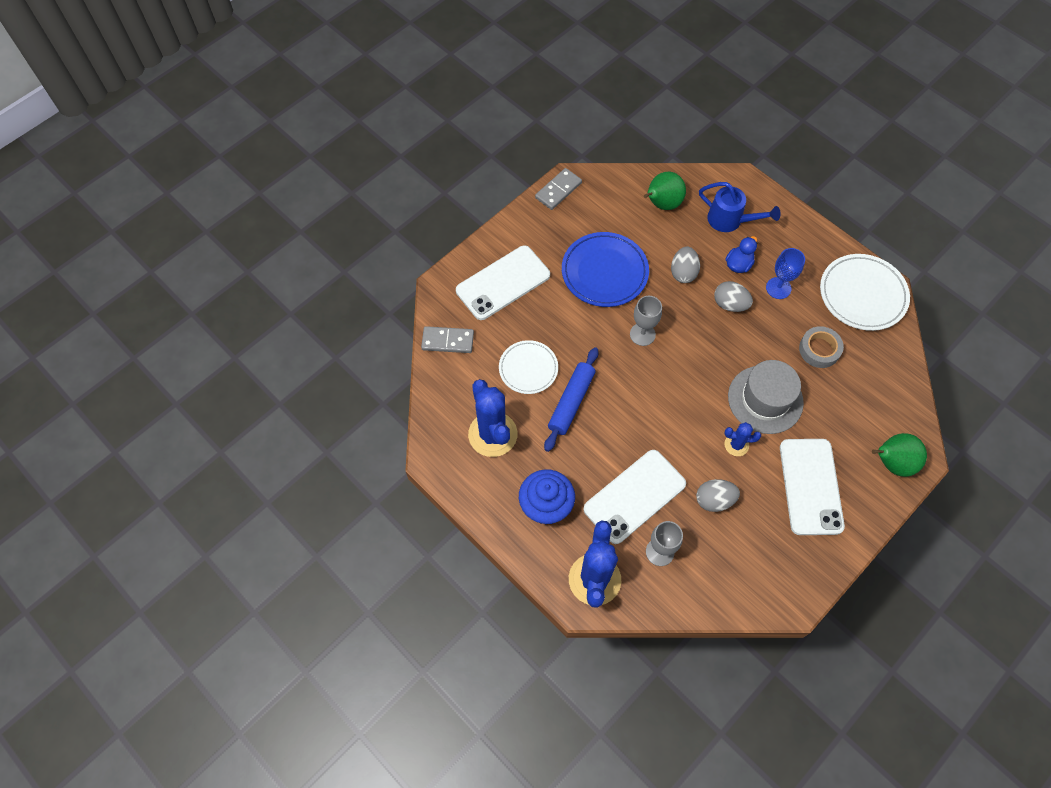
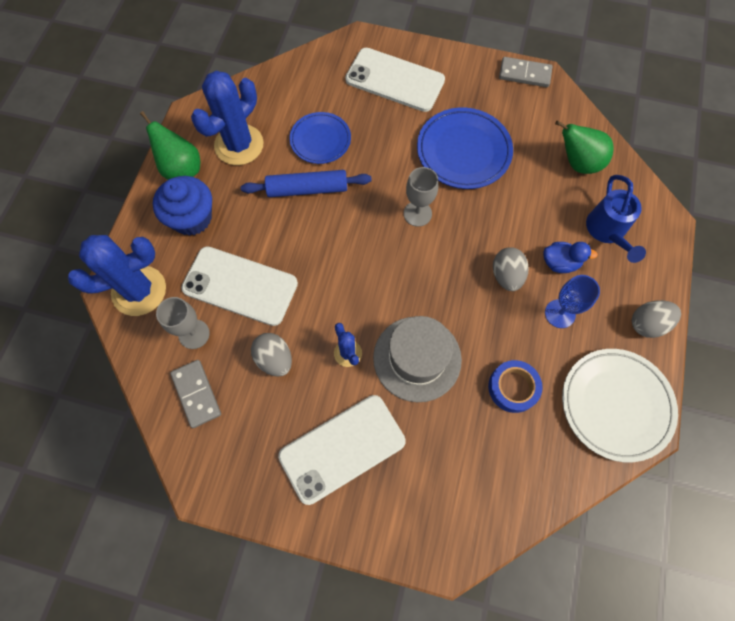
camera: 60 degrees right, 5 degrees up
(447, 341) = (309, 70): grey domino -> grey domino (196, 394)
(528, 368) = (320, 140): white plate -> blue plate
(683, 272) = (512, 217): grey egg -> grey egg (647, 324)
(819, 349) = (513, 388): grey tape -> blue tape
(892, 463) = (421, 527): green pear -> green pear (182, 170)

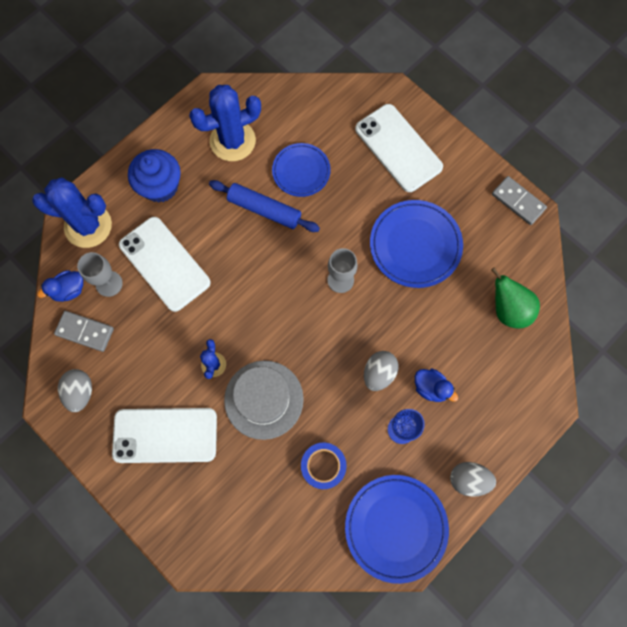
camera: 30 degrees right, 5 degrees up
(155, 362) = (69, 290): none -> blue duck
(182, 170) = (175, 139): green pear -> none
(196, 394) = (85, 332): grey domino -> grey domino turned 75 degrees counterclockwise
(274, 359) = (156, 337): grey egg -> grey egg (80, 392)
(607, 231) = (491, 383): blue watering can -> none
(616, 405) = (395, 527): white plate -> blue plate

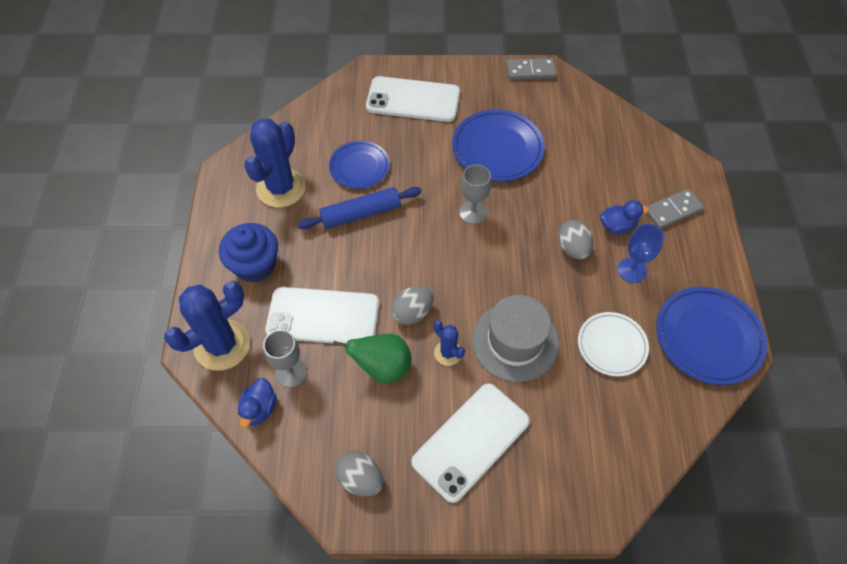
camera: 45 degrees left, 15 degrees down
(85, 332) = (311, 428): grey domino -> grey domino (673, 210)
(323, 466) = (612, 345): blue tape -> white plate
(468, 479) = (711, 260): grey egg -> grey egg (412, 313)
(508, 309) = (604, 137): green pear -> green pear (382, 367)

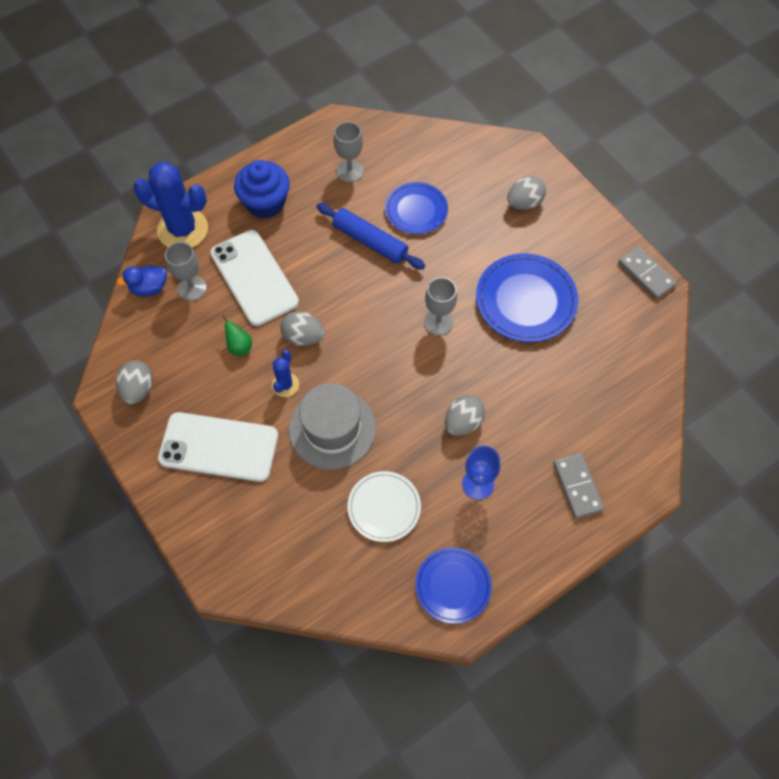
camera: 55 degrees right, 5 degrees up
(281, 188) = (350, 171): blue cactus -> grey goblet
(382, 367) = (239, 346): green pear -> green pear, size x0.55
(413, 100) = (524, 203): white phone -> grey egg
(617, 226) = (518, 446): blue duck -> none
(673, 210) = (577, 486): grey domino -> grey domino turned 45 degrees clockwise
(708, 337) = (453, 586): blue plate -> blue plate, size x0.65

